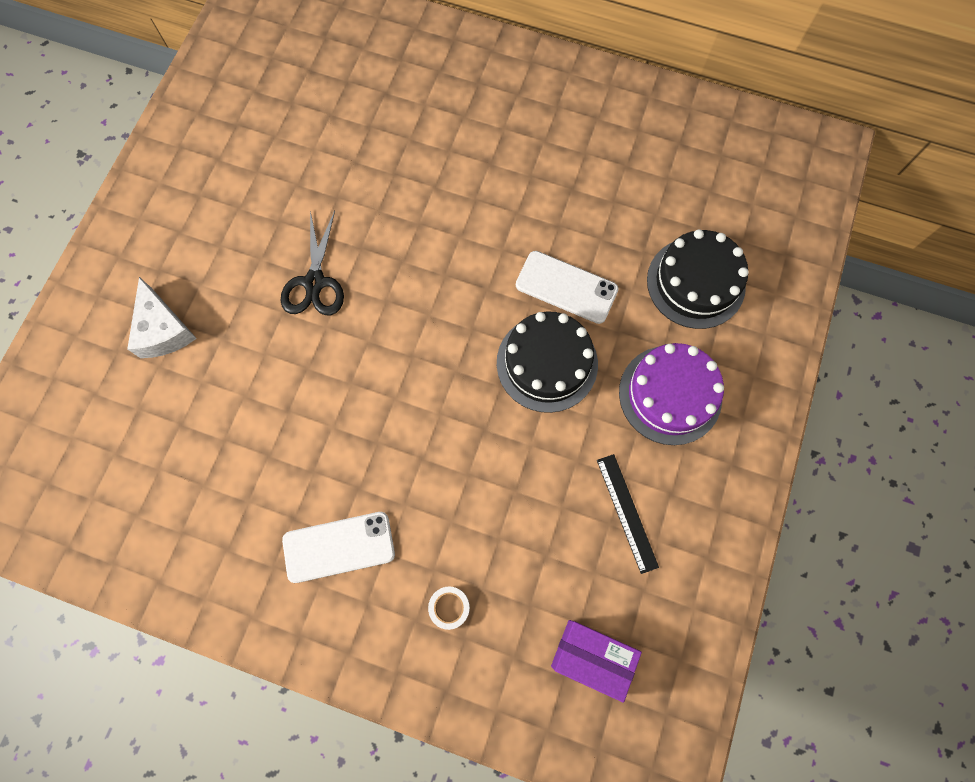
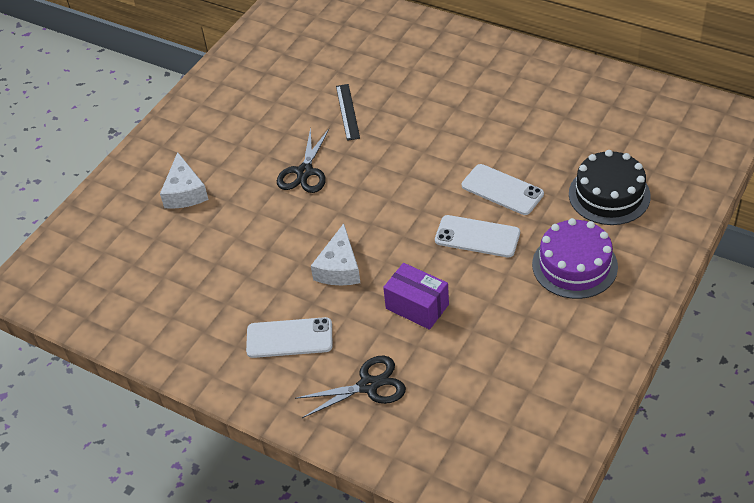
camera: 15 degrees right, 25 degrees down
(383, 430) = (339, 268): none -> white cheese
(449, 607) = (368, 385): white tape -> black scissors
(547, 363) = (477, 237): black cake -> white phone
(591, 657) = (477, 430): purple box -> purple box (417, 306)
(627, 512) = (524, 338): black ruler -> black ruler (347, 112)

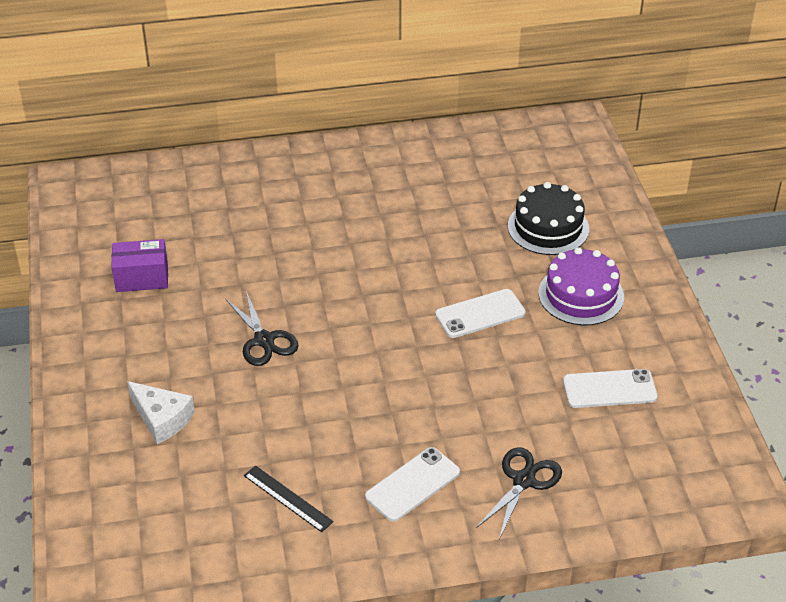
camera: 45 degrees left, 5 degrees down
(339, 268) = (390, 403): white cheese -> none
(347, 112) = (245, 268): black ruler -> black ruler (288, 498)
(417, 306) = (493, 396): purple box -> purple box (142, 278)
(502, 190) = (459, 266): white phone -> white phone (609, 389)

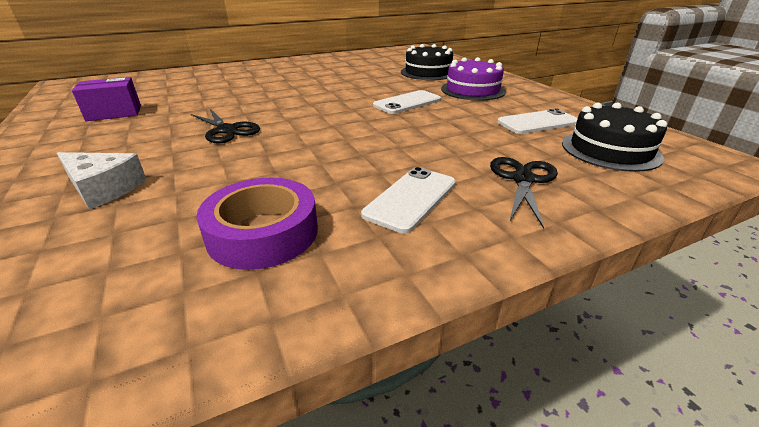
camera: 15 degrees left, 10 degrees down
(288, 498) = (263, 232): black ruler -> purple tape
(645, 455) = (610, 150): none -> black cake

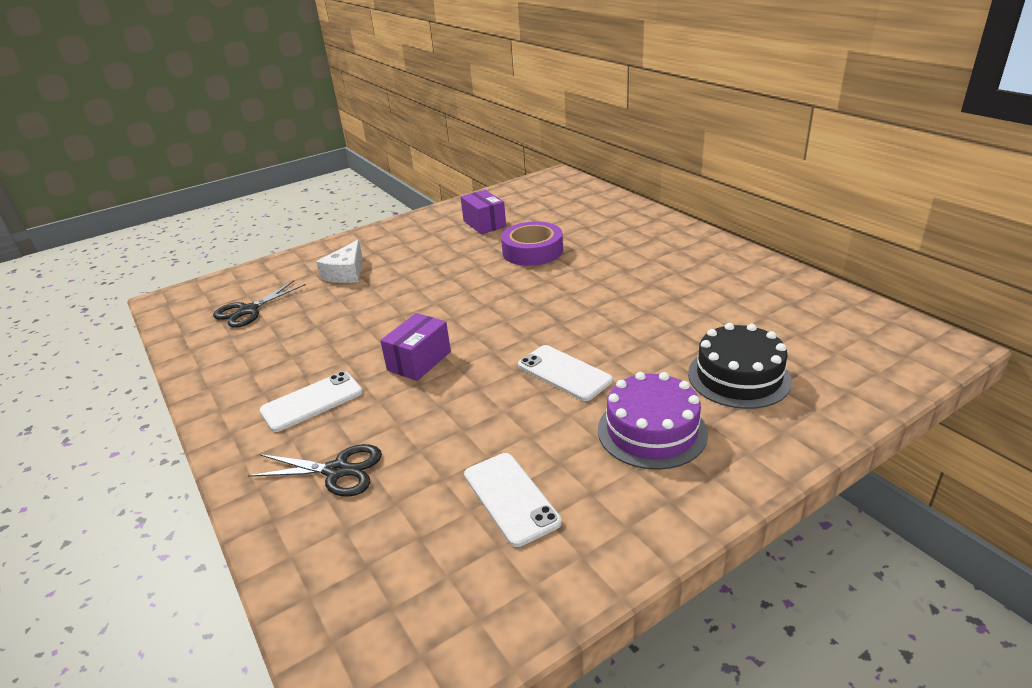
camera: 85 degrees right, 0 degrees up
(227, 130) = (451, 283): black scissors -> black scissors (248, 310)
(263, 232) = (279, 345): purple tape -> purple tape (532, 251)
(362, 146) = (419, 361): none -> purple box
(411, 198) = (312, 401): white phone -> white phone turned 60 degrees counterclockwise
(610, 150) = (413, 563): black cake -> none

